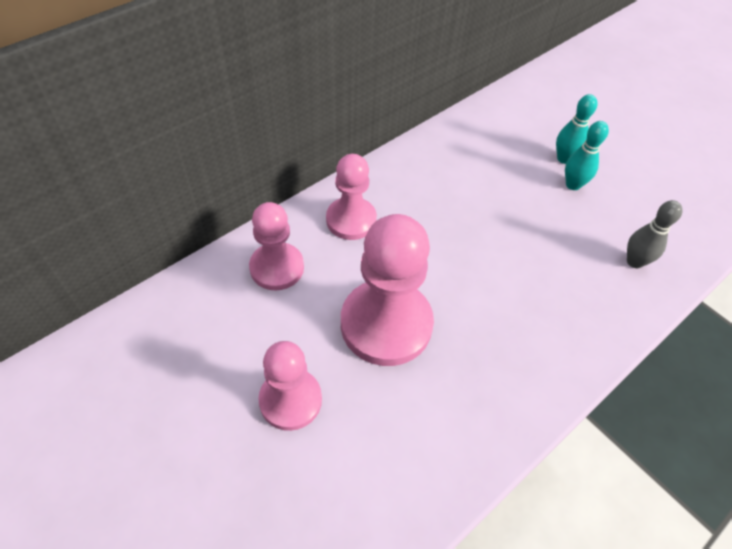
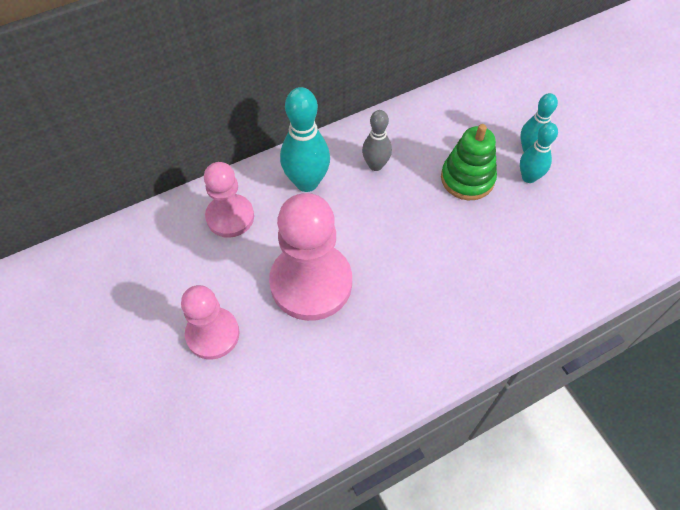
camera: 15 degrees right, 5 degrees up
(351, 220) = (307, 182): pink pawn -> turquoise bowling pin
(514, 194) = (467, 179): none -> green stacking toy
(634, 261) = (563, 262): grey bowling pin -> grey bowling pin (375, 165)

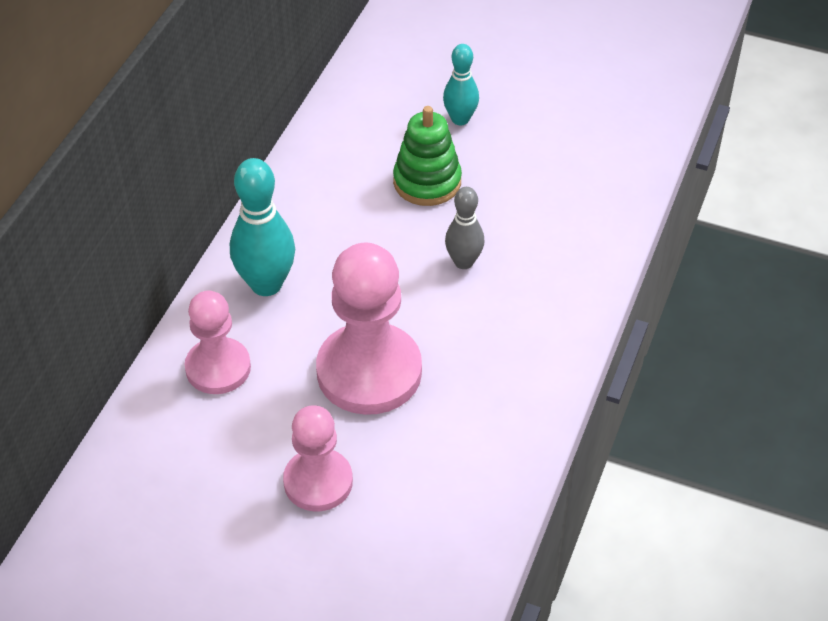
camera: 40 degrees left, 10 degrees down
(375, 165) = (322, 224): grey bowling pin -> grey bowling pin (463, 262)
(529, 177) = (484, 145): turquoise bowling pin -> none

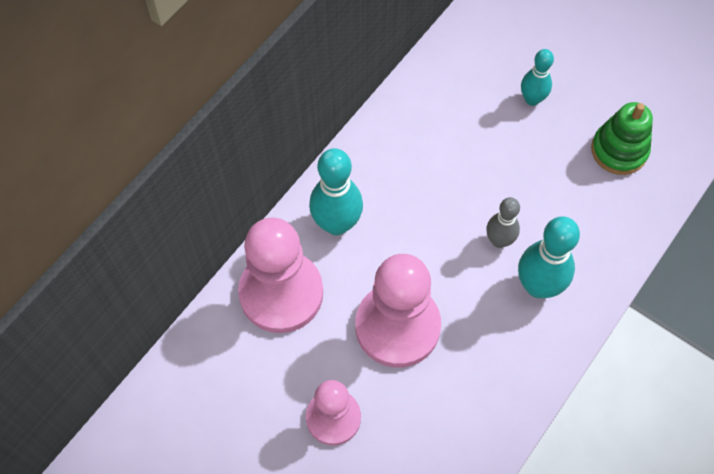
camera: 15 degrees right, 15 degrees up
(218, 368) = (281, 293): pink pawn -> pink pawn, size x1.61
(427, 182) = (489, 155): green stacking toy -> green stacking toy (619, 150)
(522, 297) = (538, 286): none -> turquoise bowling pin

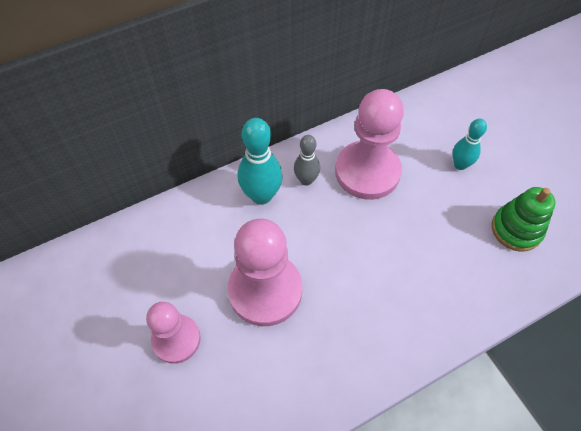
camera: 25 degrees right, 5 degrees down
(281, 293) = (193, 228): pink pawn -> pink pawn (367, 172)
(499, 240) = (381, 259): grey bowling pin -> grey bowling pin (306, 180)
(538, 286) = (396, 308): turquoise bowling pin -> none

